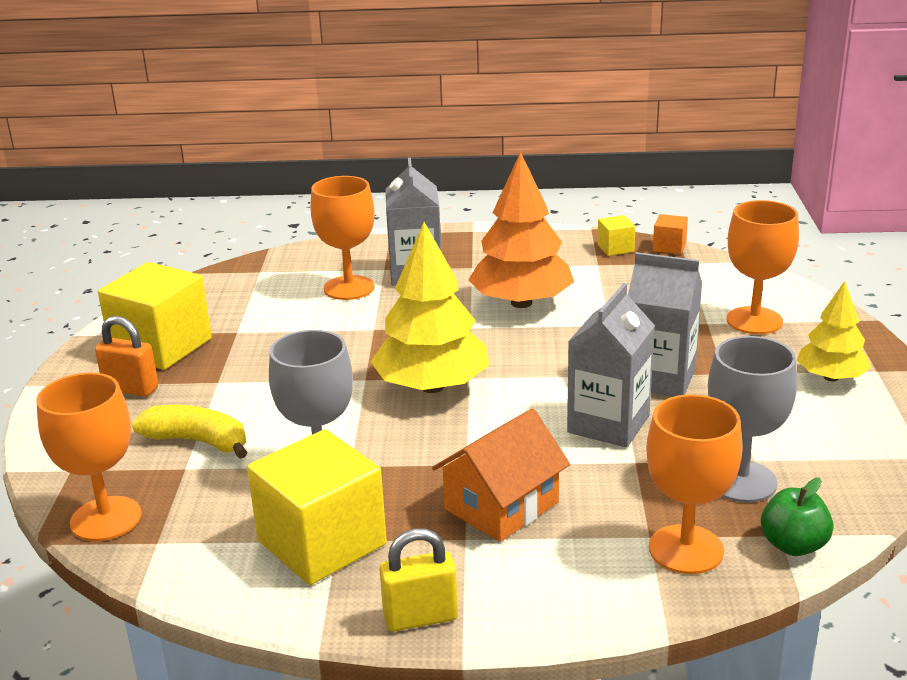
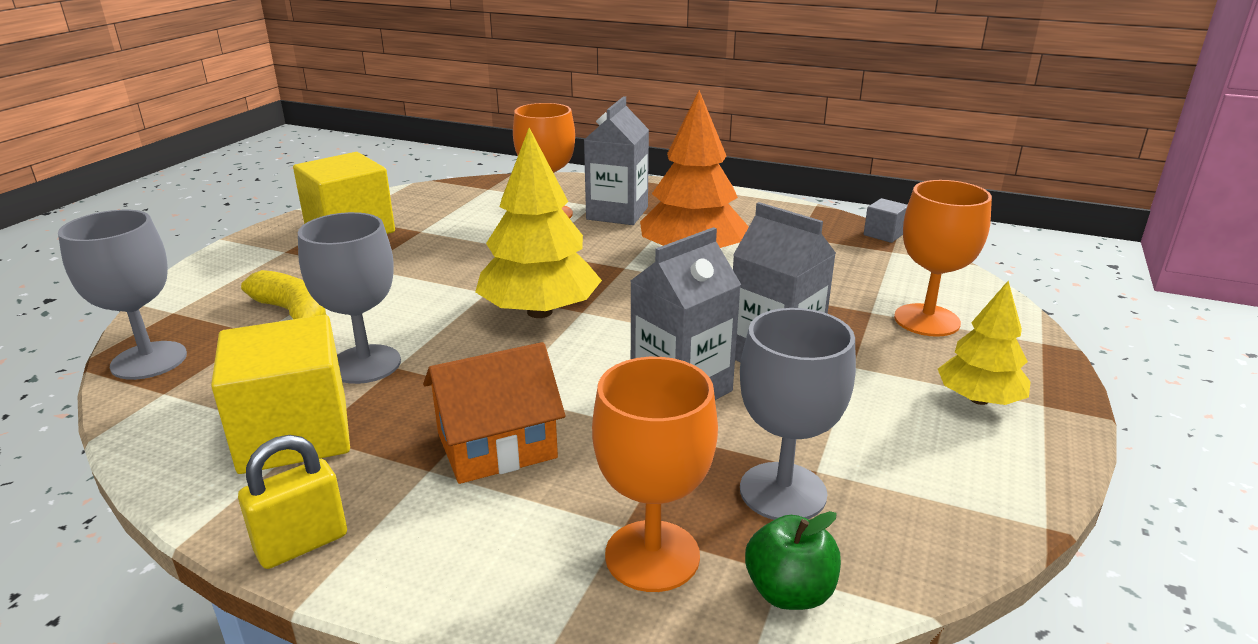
camera: 20 degrees right, 0 degrees up
(106, 519) = (149, 360): orange goblet -> grey goblet
(131, 389) = (290, 258): orange padlock -> none
(420, 617) = (302, 544): yellow padlock -> yellow padlock turned 45 degrees counterclockwise
(615, 248) = (826, 226): yellow cube -> none
(669, 247) = (884, 234): orange cube -> grey cube

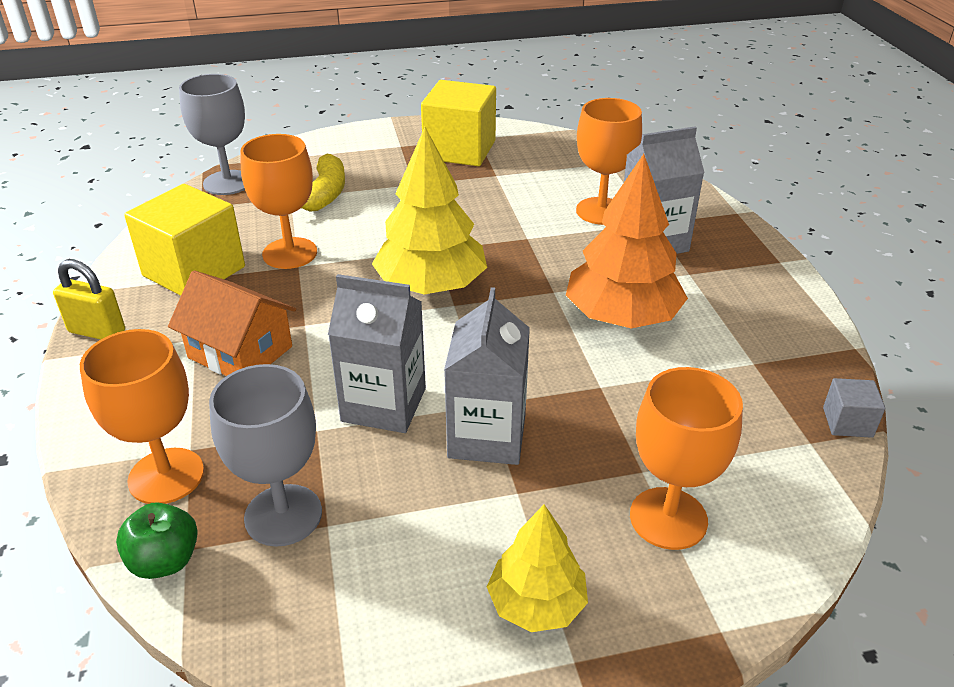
camera: 55 degrees right, 10 degrees up
(365, 364) = (290, 253): grey goblet -> orange goblet

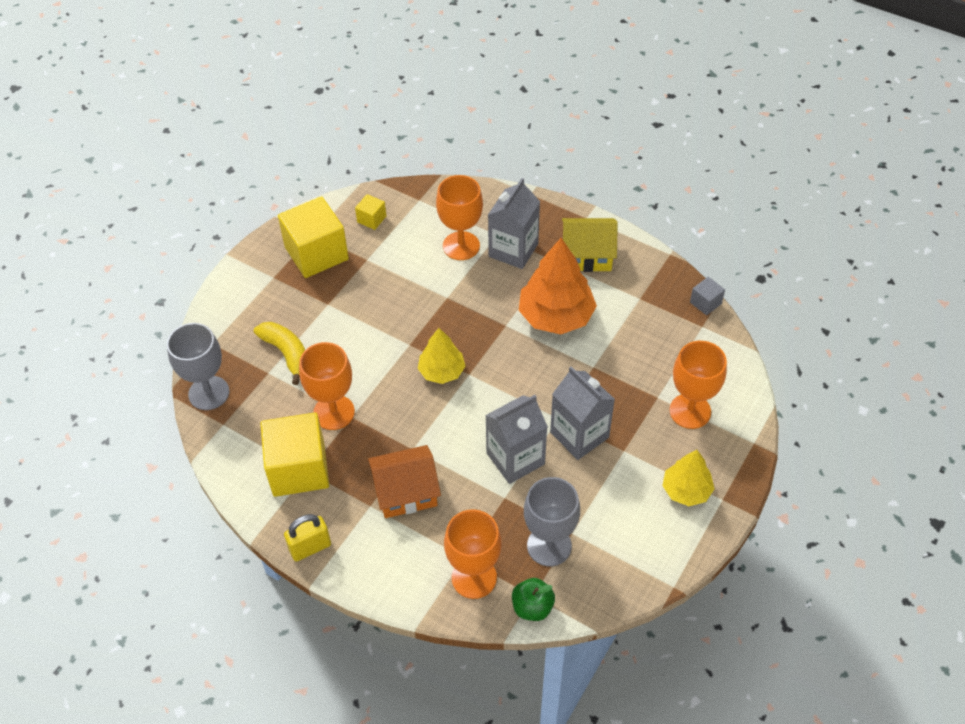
camera: 45 degrees left, 15 degrees up
(431, 286) = (441, 371): yellow tree -> yellow tree, size x0.60
(544, 153) = (371, 219): none -> yellow cube
(736, 290) = (587, 255): none -> yellow house

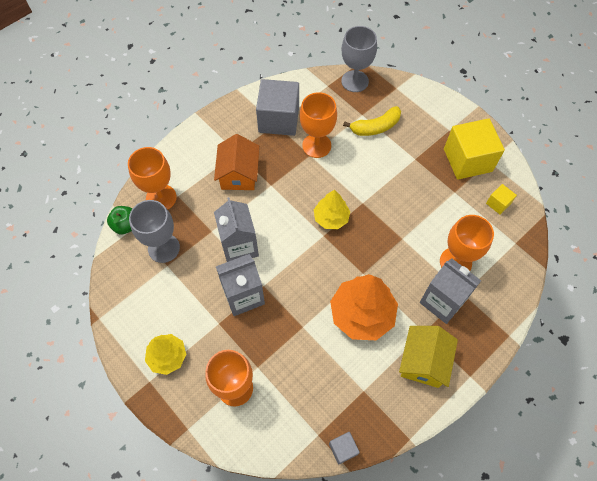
camera: 105 degrees right, 10 degrees up
(299, 469) = (279, 119): yellow cube -> grey cube
(310, 547) = (220, 116): yellow padlock -> none

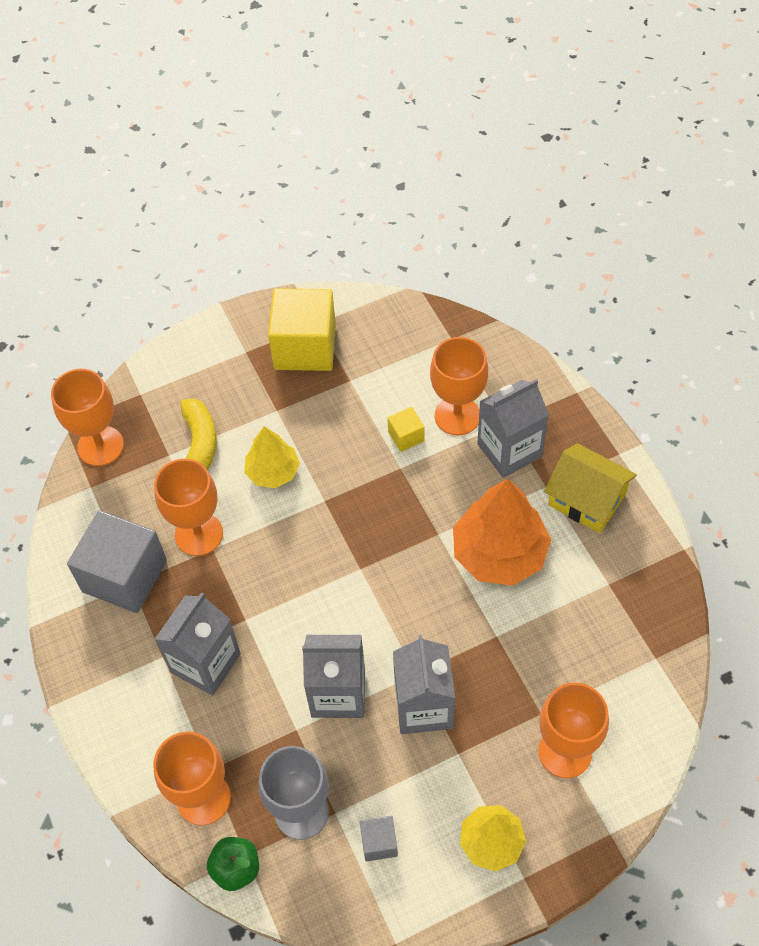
camera: 70 degrees left, 5 degrees down
(239, 174) = (205, 663): orange house -> grey carton
(331, 218) = (334, 549): yellow tree -> yellow tree (273, 471)
(343, 449) = (681, 632): grey cube -> grey cube (379, 843)
(355, 81) = (100, 446): grey goblet -> orange goblet
(498, 203) = (387, 336): yellow cube -> yellow cube (406, 436)

